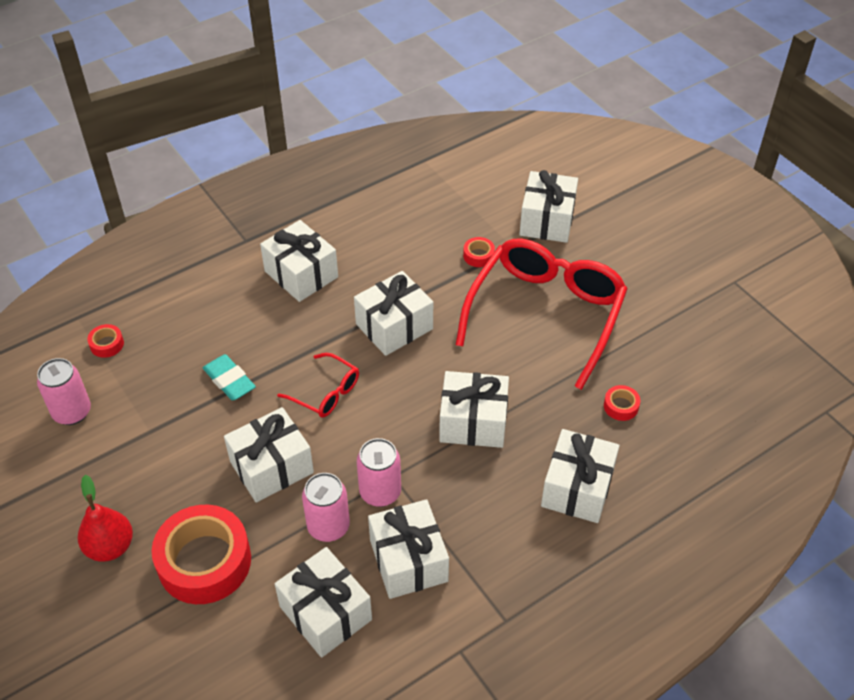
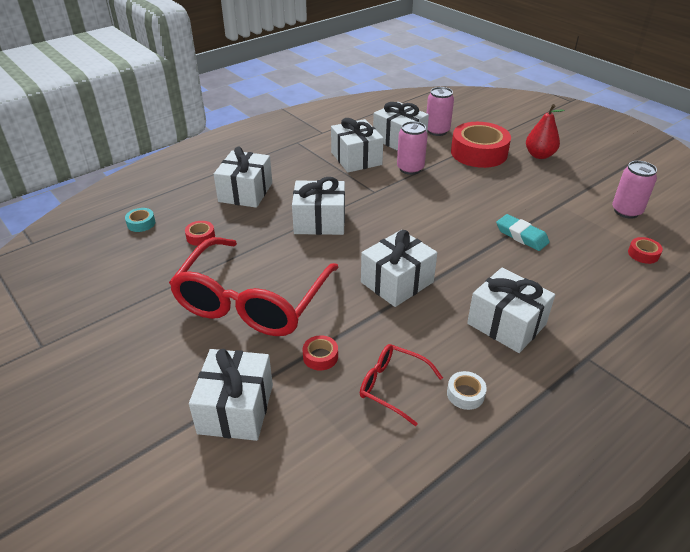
camera: 175 degrees right, 10 degrees down
(271, 467) = (460, 191): white gift -> none
(326, 393) = (439, 232): red glasses -> red glasses (392, 386)
(362, 219) = (465, 394): none -> white tape
(380, 492) = (381, 184): pink can -> pink can (437, 131)
(704, 435) = (141, 223): none -> turquoise tape

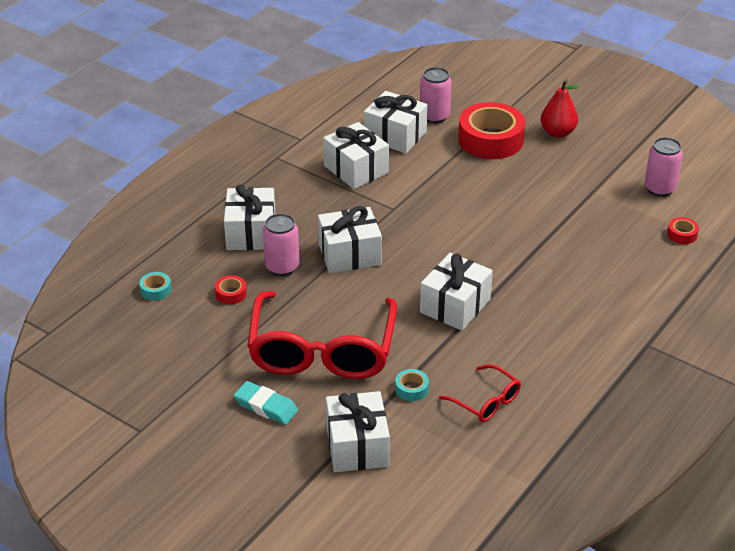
camera: 15 degrees left, 0 degrees up
(320, 357) = (411, 389): red tape -> turquoise tape
(392, 386) = (486, 401): red glasses -> red glasses turned 150 degrees counterclockwise
(410, 169) = (421, 173): pink can -> pink can (282, 267)
(465, 394) = (550, 395): white tape -> none
(506, 324) = (569, 328): white gift -> none
(521, 236) = (562, 235): turquoise eraser -> turquoise eraser (266, 407)

